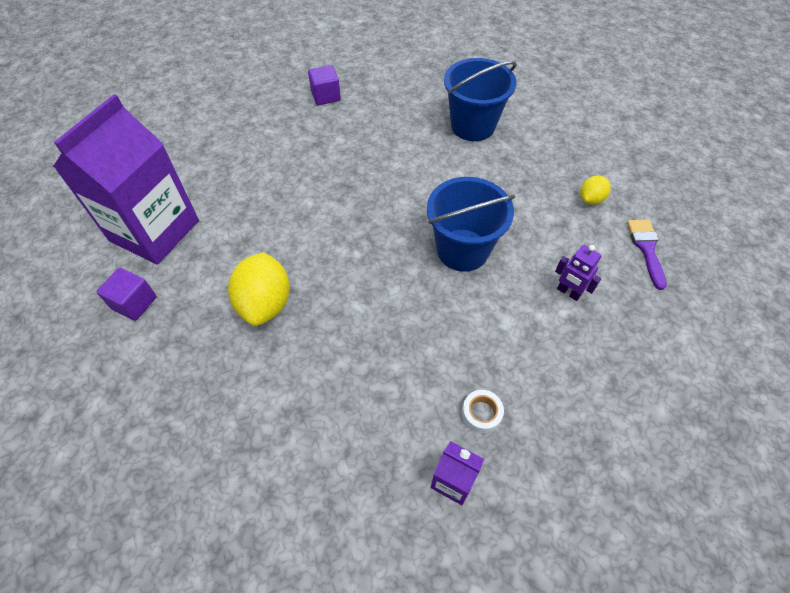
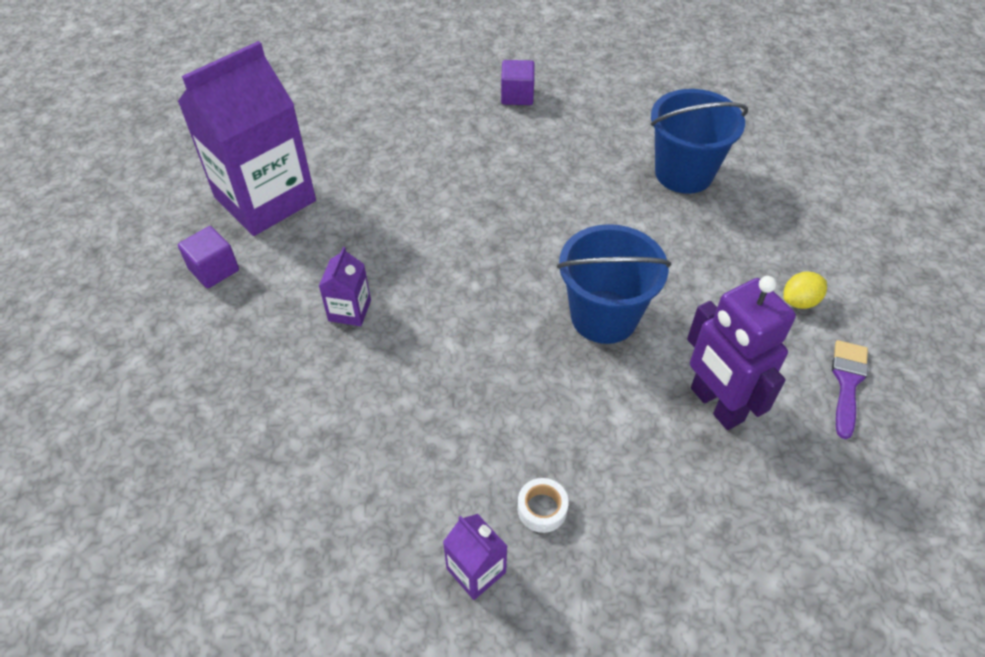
camera: 20 degrees right, 5 degrees down
(265, 303) = (349, 310): yellow lemon -> purple carton
(568, 292) = (716, 405): purple robot -> purple robot, size x1.93

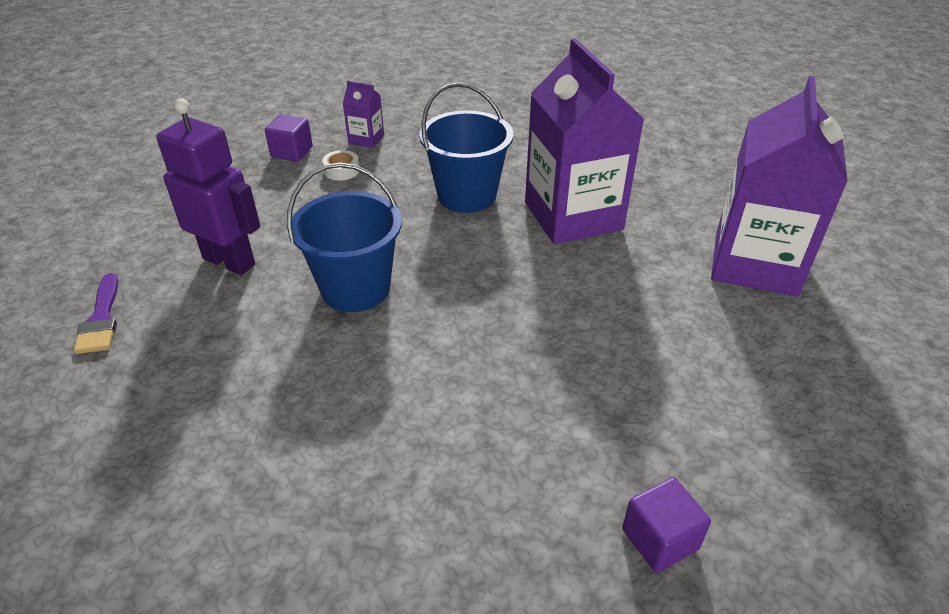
camera: 150 degrees right, 10 degrees down
(214, 270) = (708, 202): purple cube -> purple cube (292, 152)
(349, 310) = (573, 216): purple carton -> purple carton, size x2.40
(684, 173) = (329, 502): blue bucket -> blue bucket (466, 195)
(799, 301) = (148, 379): yellow lemon -> none

